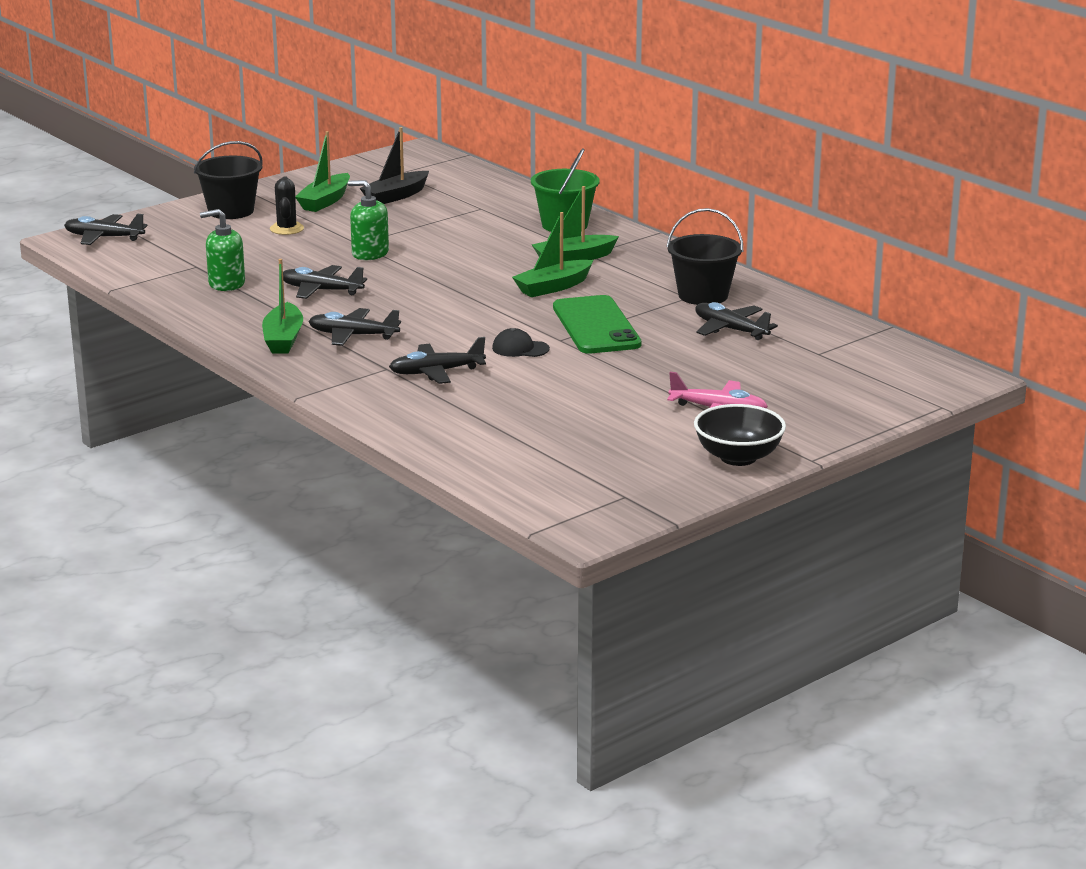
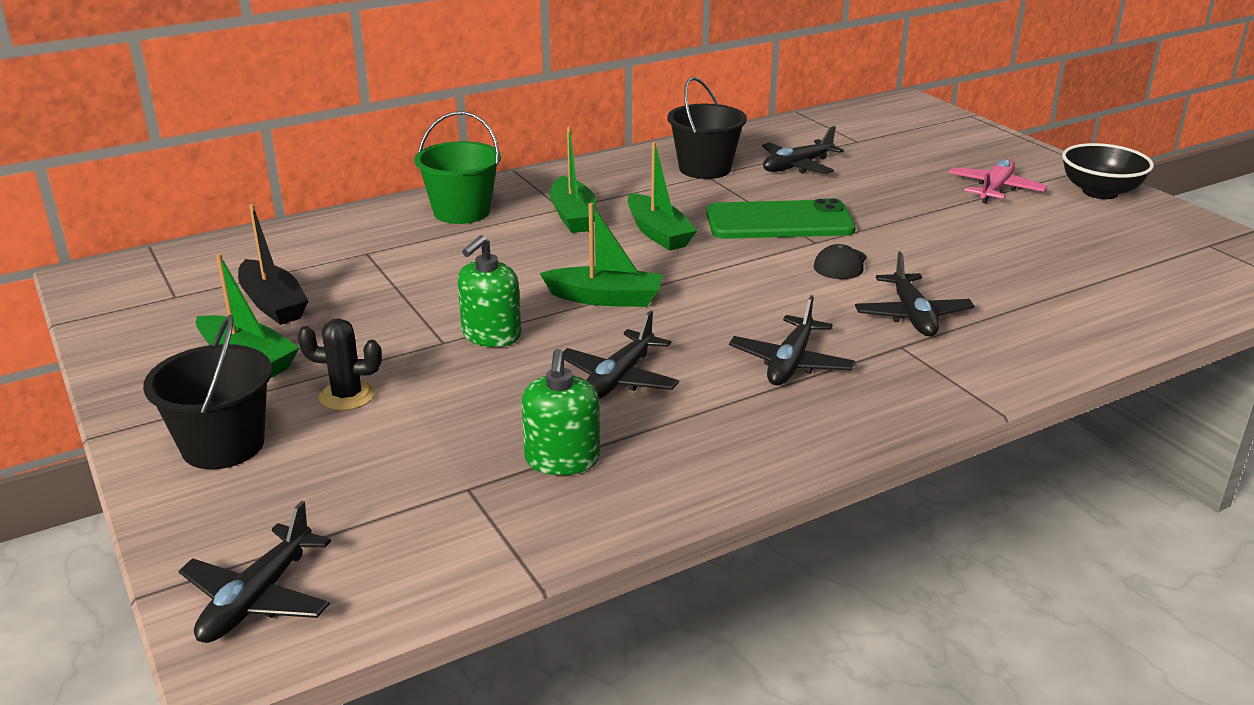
camera: 80 degrees left, 5 degrees up
(283, 339) = (798, 417): green boat -> green boat (605, 298)

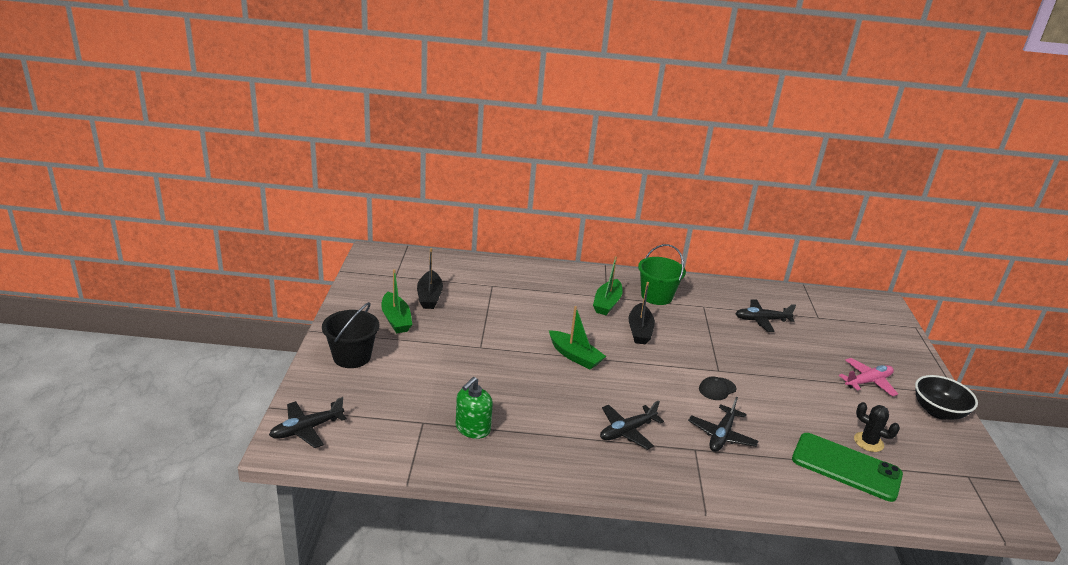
camera: 30 degrees right, 0 degrees up
(347, 396) = (417, 356): black cactus -> black cactus (868, 442)
(462, 212) = (556, 280): green bucket -> green bucket (656, 296)
(491, 335) = (504, 353): green soap dispenser -> none
(619, 379) = (537, 401): black plane -> none
(658, 233) = (639, 330): green boat -> black boat
(705, 168) = (707, 301): black bucket -> none
(779, 221) = (712, 350): green phone -> green phone (846, 467)

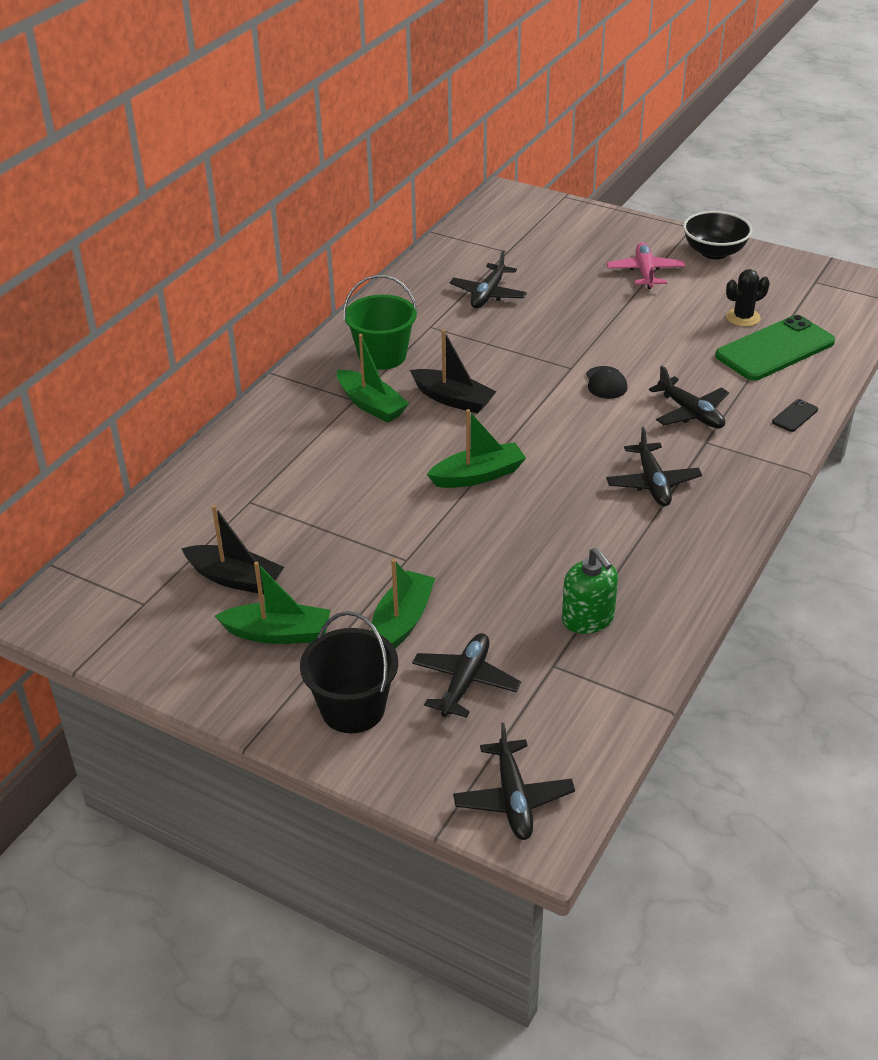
camera: 60 degrees left, 10 degrees up
(391, 391) = (465, 681): none -> black plane
(428, 357) = (402, 622): none -> green boat
(770, 492) = (795, 416): none -> black phone

